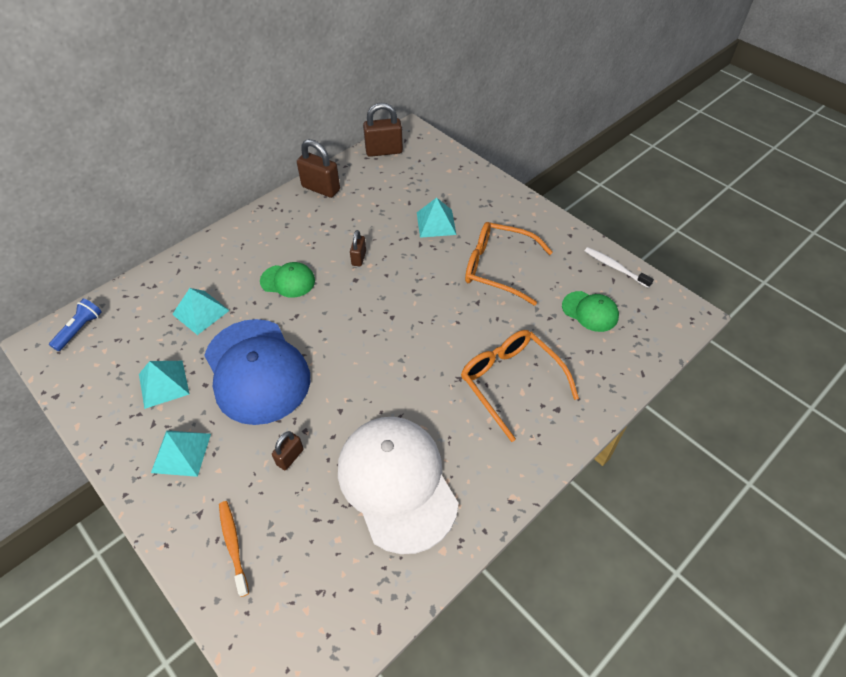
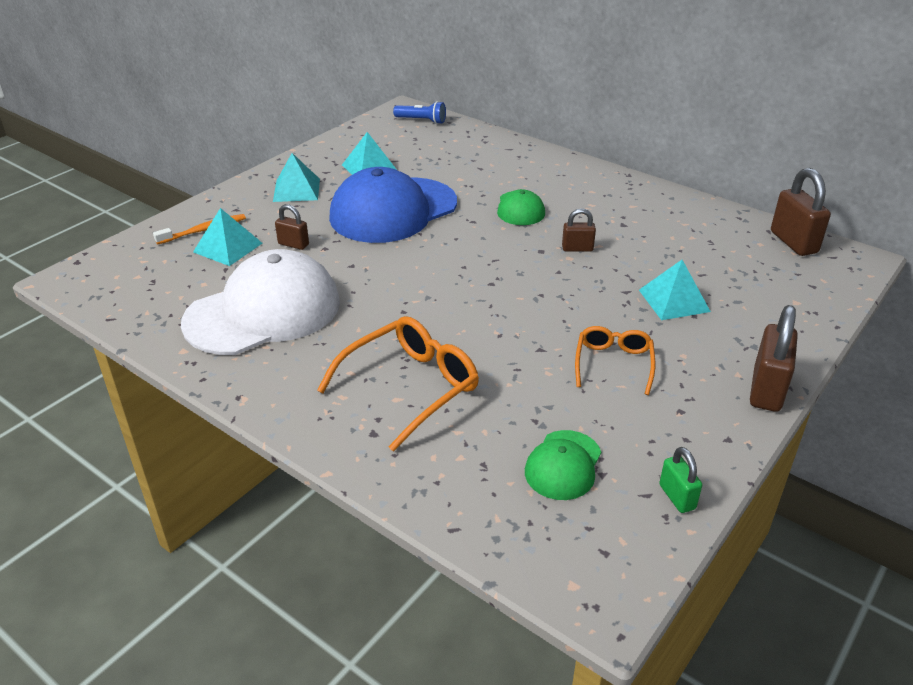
camera: 80 degrees right, 15 degrees down
(200, 312) = (459, 169): turquoise pyramid -> turquoise pyramid (228, 247)
(321, 188) = (684, 207): brown padlock -> brown padlock (766, 390)
(498, 268) = (613, 364): orange glasses -> orange glasses, size x0.62
(615, 267) = (677, 497): white toothbrush -> green padlock

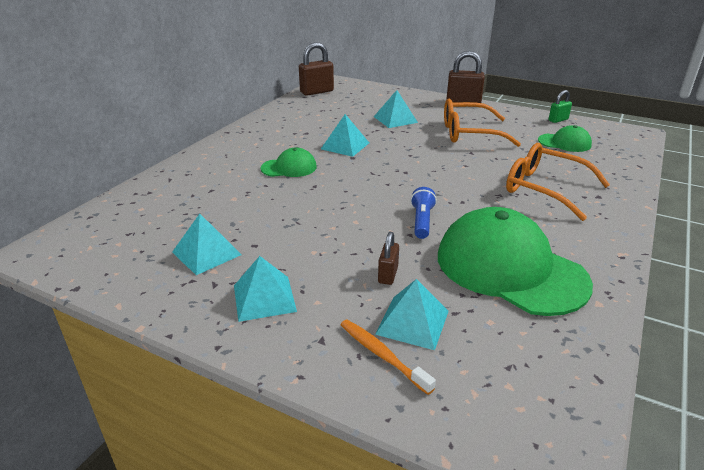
camera: 100 degrees left, 5 degrees down
(263, 312) = (510, 268): white cap -> green cap
(393, 210) = (303, 225): blue cap -> none
(422, 120) = (79, 234): blue flashlight -> blue flashlight (421, 221)
(577, 248) = (345, 146): brown padlock -> turquoise pyramid
(613, 364) = (470, 133): orange glasses -> orange glasses, size x1.62

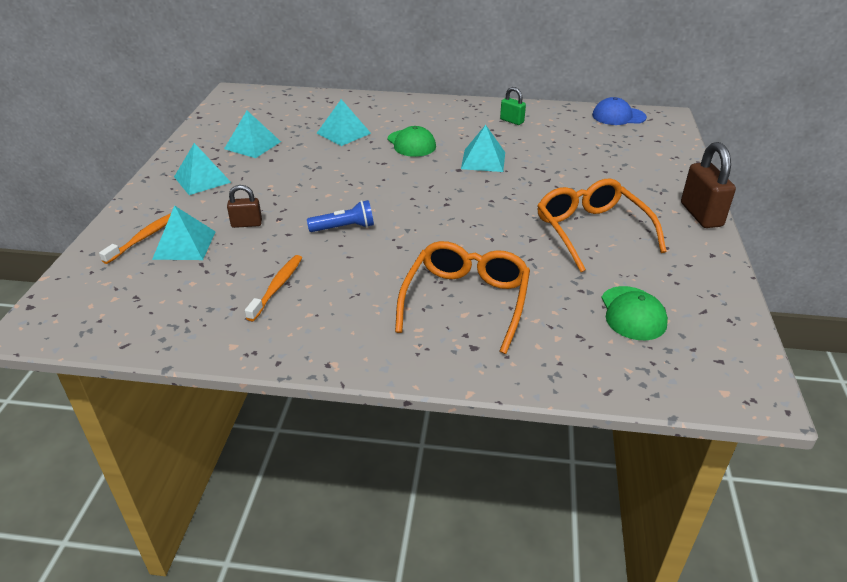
camera: 70 degrees right, 5 degrees up
(316, 92) = (618, 116): brown padlock -> blue cap
(395, 119) = (585, 176): turquoise pyramid -> turquoise pyramid (343, 133)
(510, 268) = (277, 287): green cap -> orange toothbrush
(558, 120) = (723, 304): green padlock -> green padlock (512, 121)

